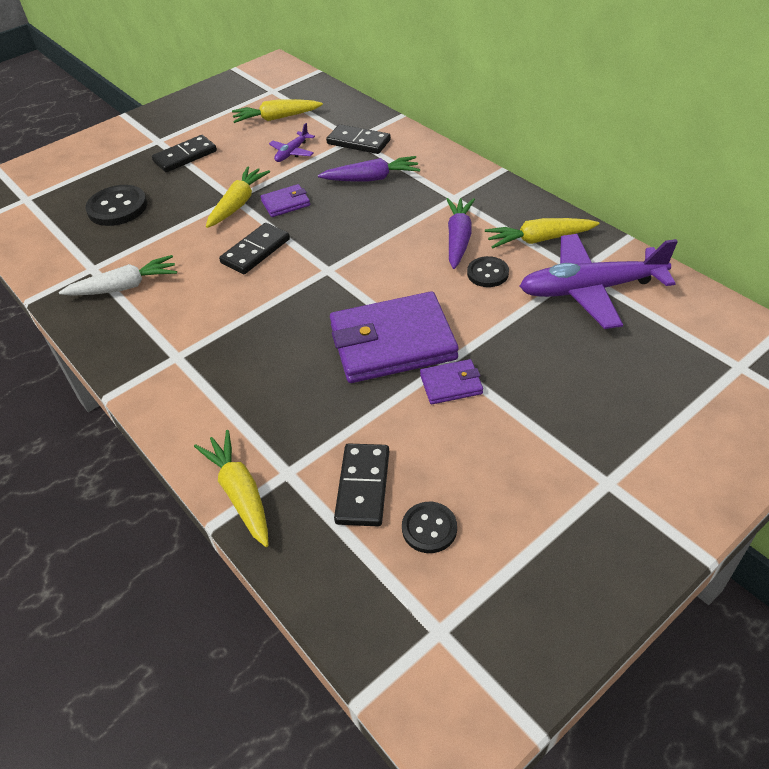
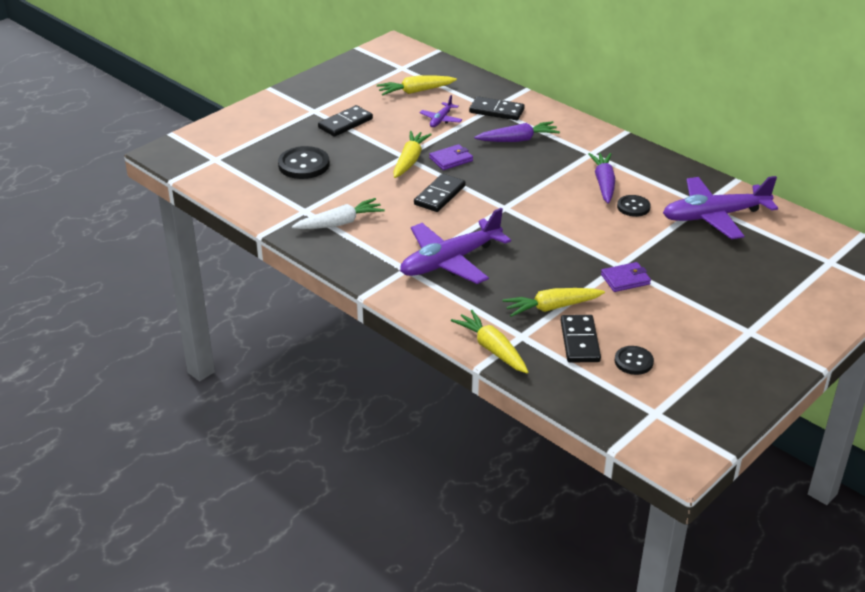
camera: 10 degrees left, 10 degrees down
(234, 347) = (450, 261): none -> purple plane
(392, 342) = (573, 255): purple wallet -> none
(539, 239) = (668, 183): yellow carrot -> yellow carrot (552, 307)

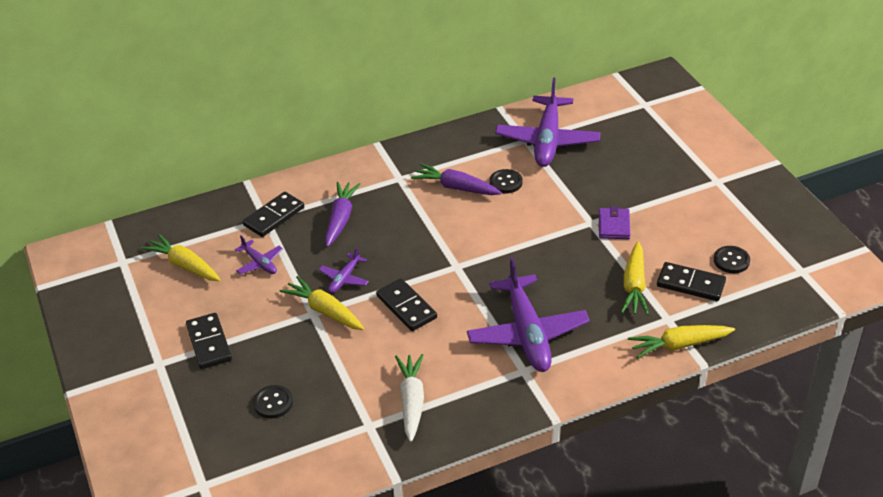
camera: 65 degrees left, 5 degrees up
(304, 165) = (273, 403): black button -> black button, size x0.61
(416, 91) = (185, 265): yellow carrot -> yellow carrot turned 120 degrees clockwise
(451, 159) = (344, 278): purple wallet -> purple plane

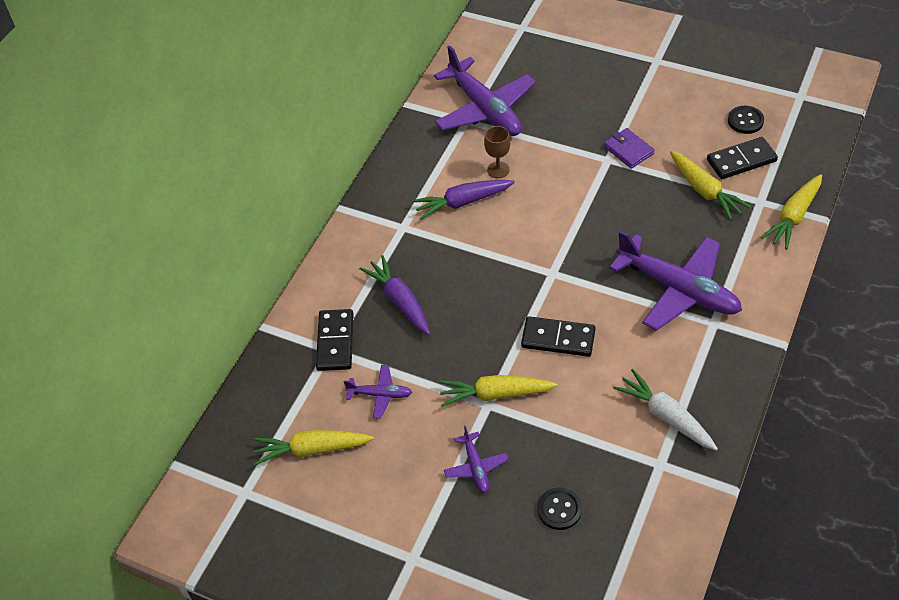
camera: 40 degrees left, 10 degrees up
(209, 343) = (433, 502): black domino -> none
(344, 278) = (474, 353): purple plane -> purple plane (475, 467)
(506, 182) = (498, 170): black button -> brown goblet

